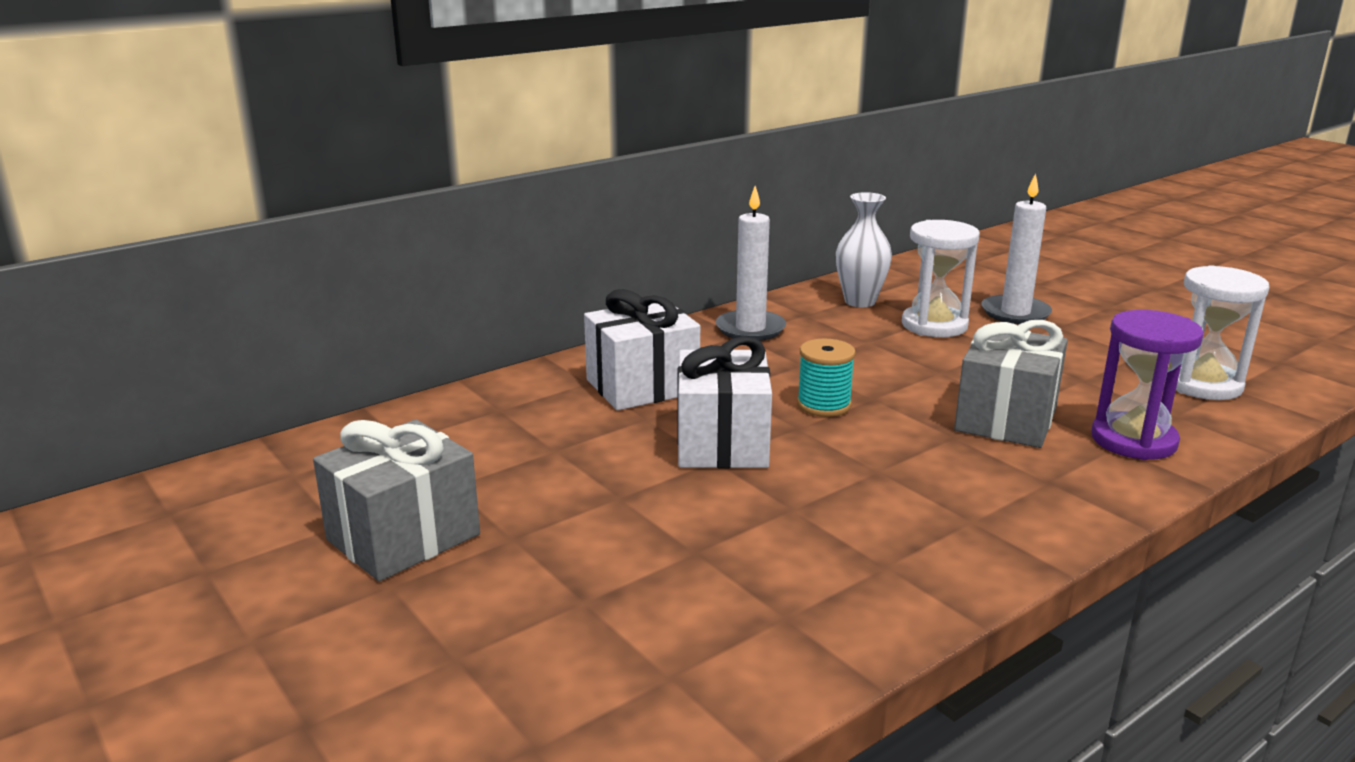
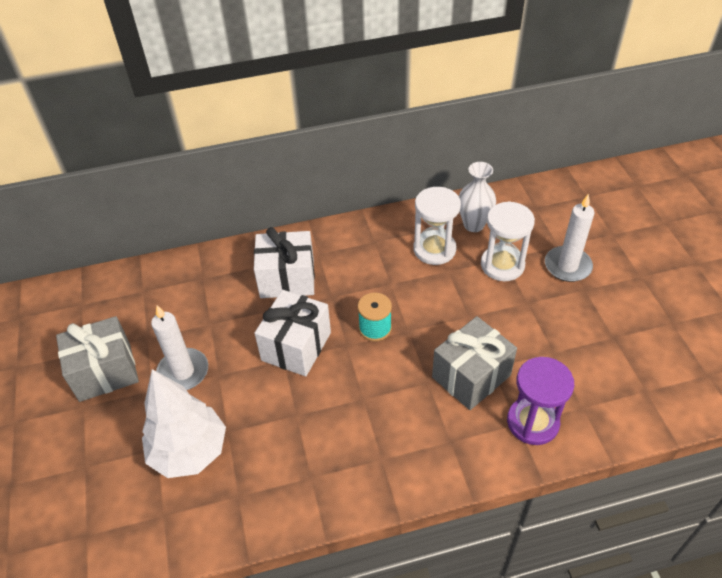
camera: 25 degrees right, 25 degrees up
(650, 589) = (190, 452): none -> white tree
(750, 329) = (384, 237): white candle -> white candle (183, 372)
(1202, 385) = (628, 382): white hourglass -> white hourglass (434, 249)

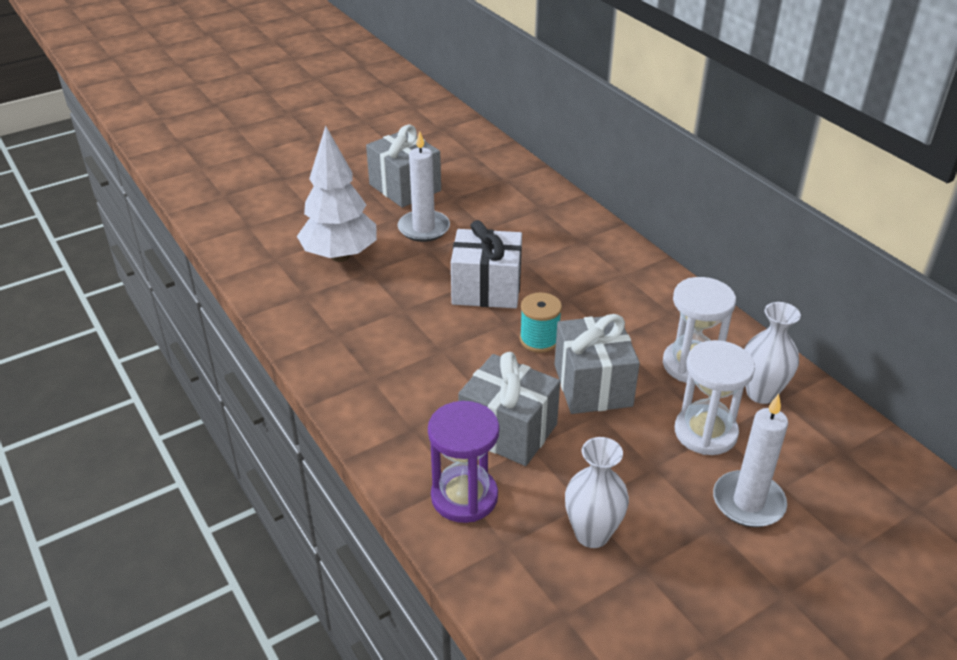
camera: 70 degrees right, 10 degrees down
(287, 279) = (573, 261): white gift -> none
(438, 311) = (592, 385): none -> grey gift
(581, 355) = (592, 534): none -> white vase

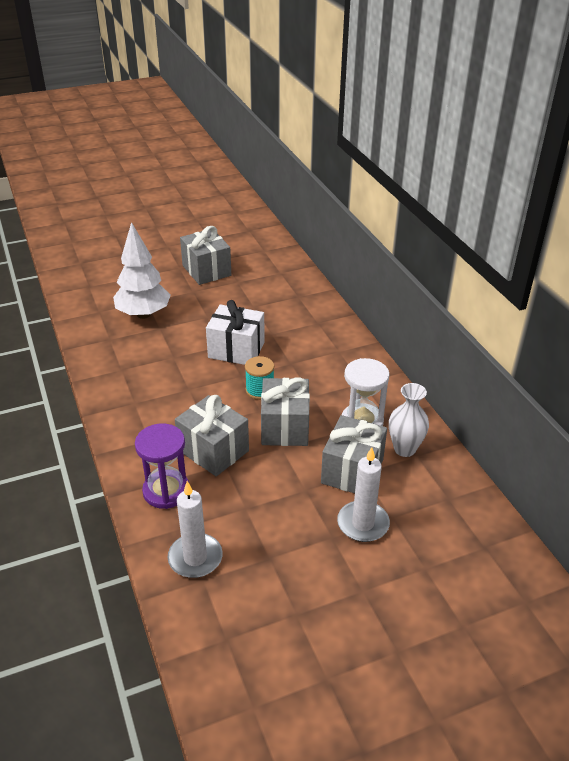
camera: 10 degrees right, 0 degrees up
(424, 228) = (208, 301): white candle -> white candle (195, 558)
(592, 534) = (244, 529): white vase -> none
(705, 432) = (352, 471): white hourglass -> grey gift

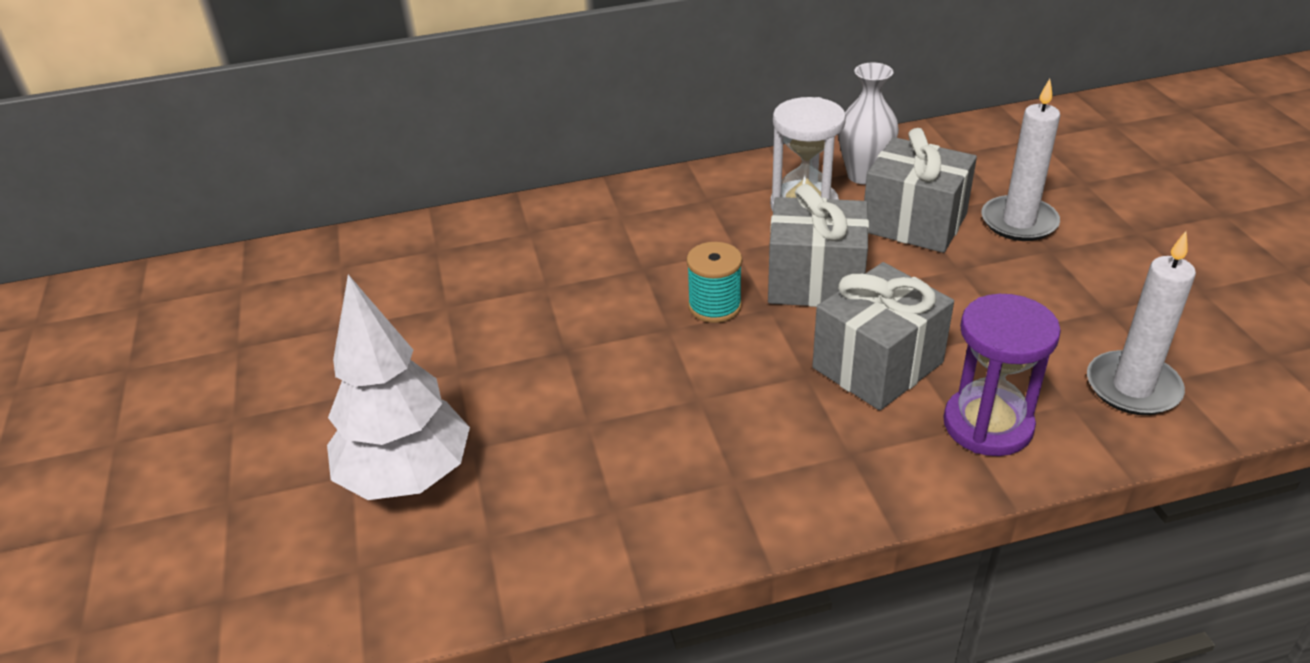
camera: 80 degrees left, 0 degrees up
(206, 270) = (272, 372): grey gift -> none
(236, 350) = (586, 332): white gift -> none

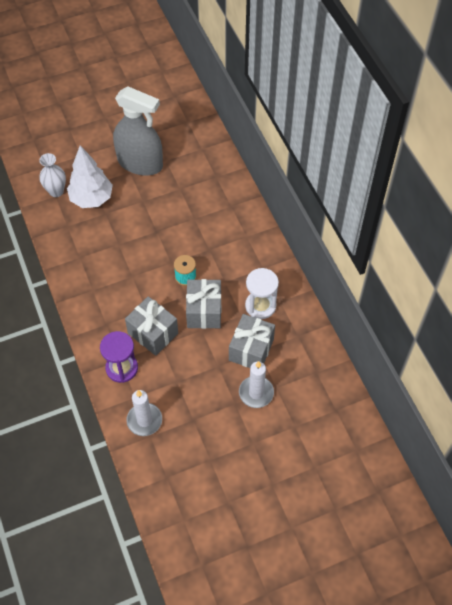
camera: 80 degrees right, 20 degrees up
(328, 373) = (140, 163): none -> grey spray bottle
(863, 175) = (289, 330): white vase -> white vase (56, 191)

